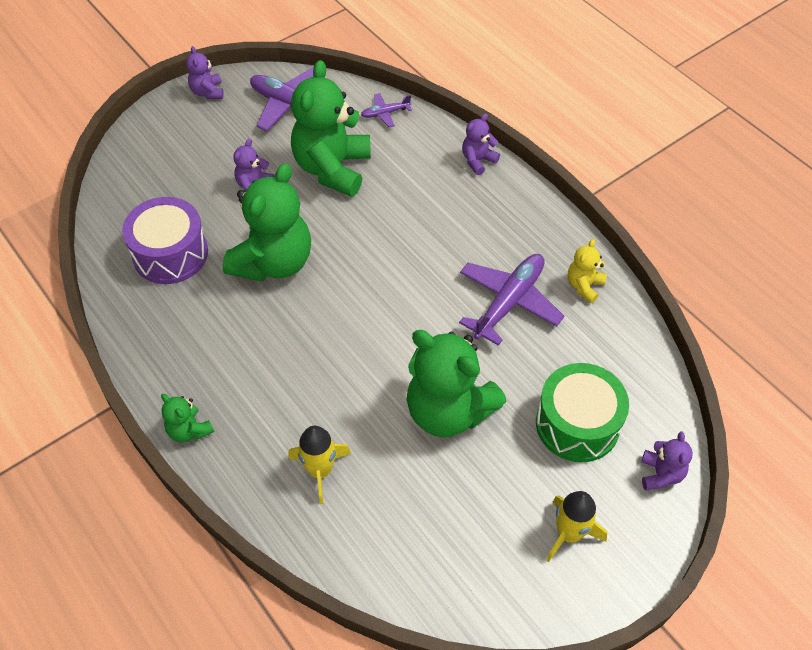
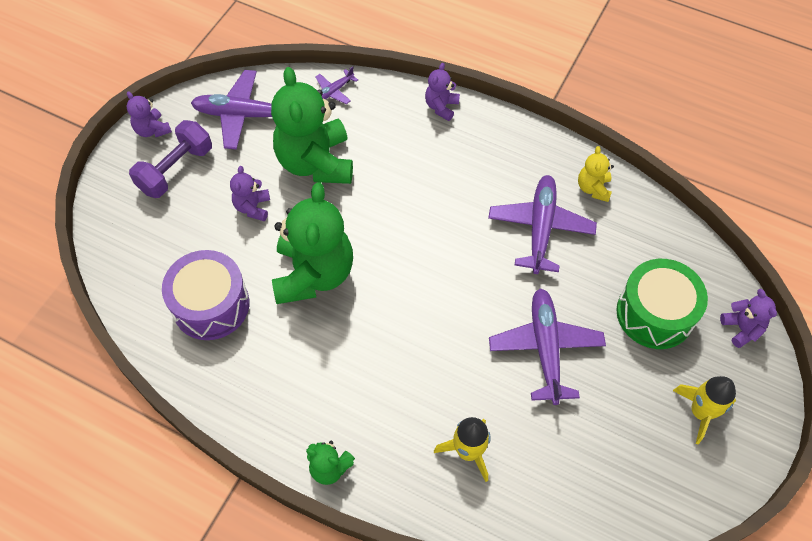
camera: 25 degrees left, 5 degrees up
(207, 131) = (176, 170): none -> purple dumbbell
(448, 411) = (545, 348): green teddy bear -> purple plane

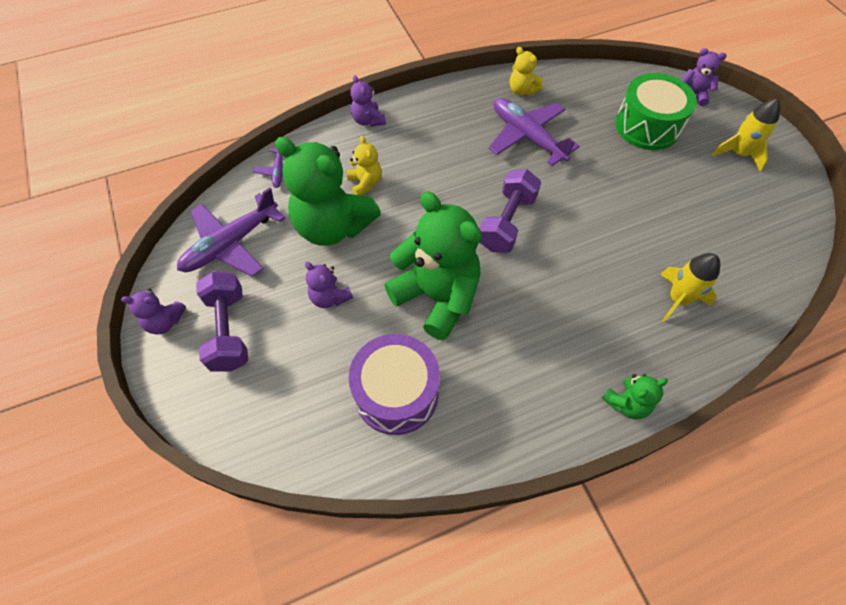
camera: 50 degrees left, 0 degrees up
(376, 152) = (365, 183): none -> yellow teddy bear
(430, 274) = (507, 222): none -> purple dumbbell
(545, 348) = (627, 198): purple plane -> none

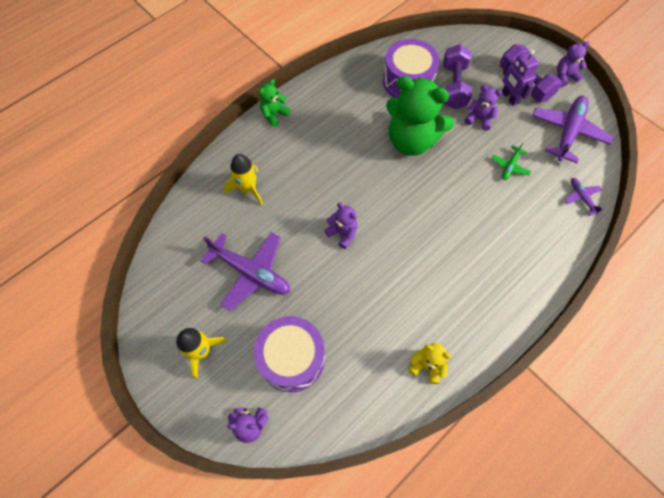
camera: 160 degrees right, 5 degrees up
(267, 315) = (509, 97): none -> purple robot
(333, 226) = (510, 166): green teddy bear -> green plane
(365, 183) = (510, 209): yellow teddy bear -> none
(368, 120) = (548, 273): purple teddy bear -> purple teddy bear (342, 233)
(507, 222) = (386, 210): purple dumbbell -> purple dumbbell (454, 86)
(527, 137) = (401, 304): purple plane -> purple plane (251, 272)
(647, 126) = (292, 358): green drum -> purple drum

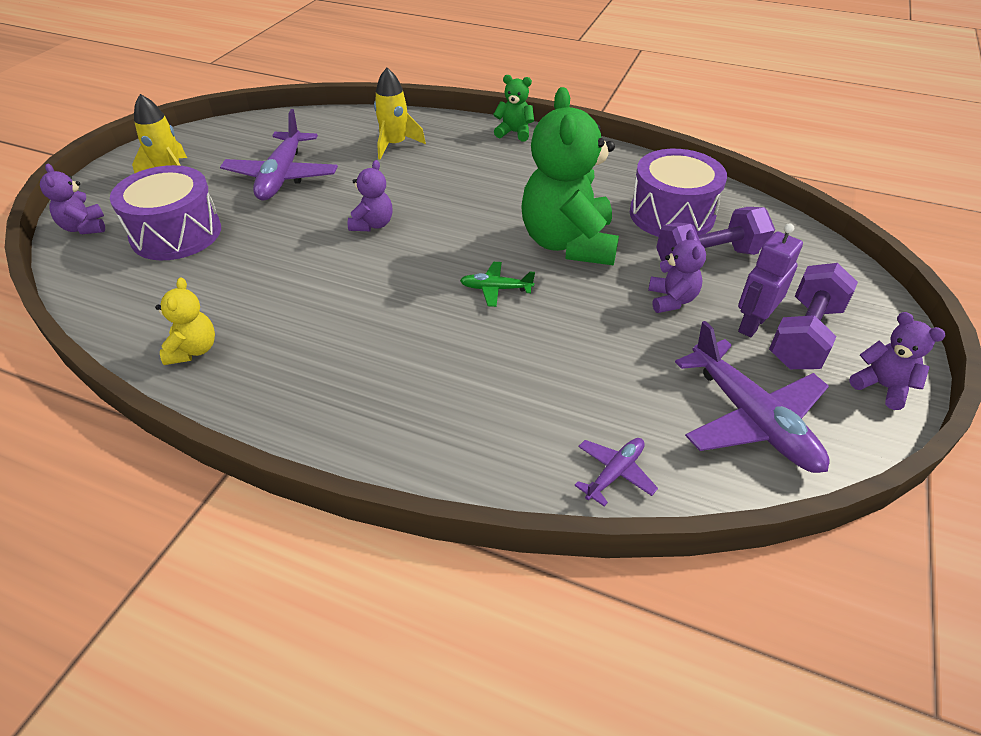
camera: 65 degrees right, 20 degrees down
(510, 166) = (606, 357): green plane -> green plane (495, 289)
(568, 132) = (752, 419): purple plane -> purple plane turned 60 degrees clockwise

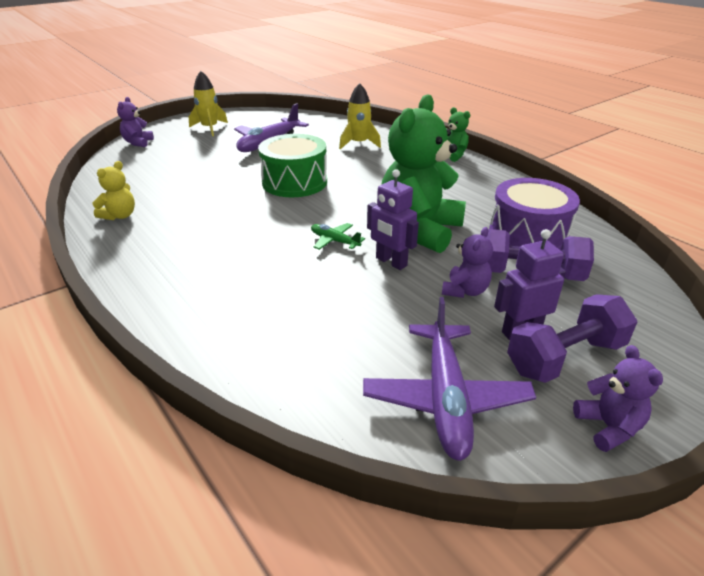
camera: 30 degrees right, 10 degrees down
(176, 233) = (179, 157): purple drum -> none
(373, 224) = (294, 182): purple teddy bear -> green drum
(576, 293) = (391, 262): none -> purple robot
(615, 473) = (290, 386): purple plane -> none

